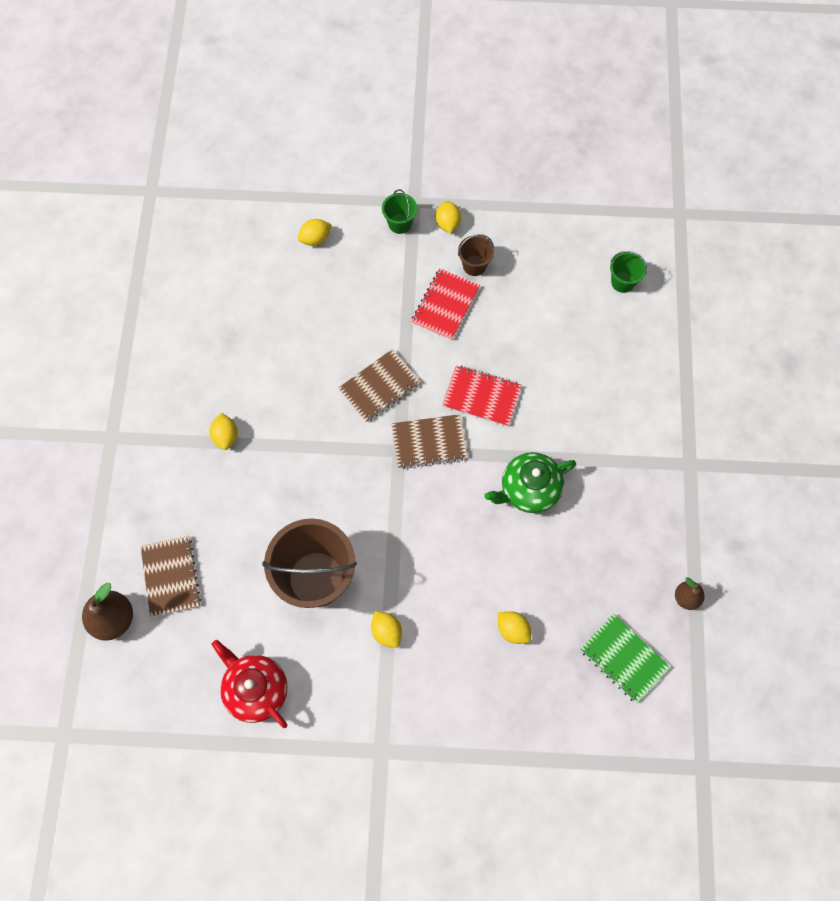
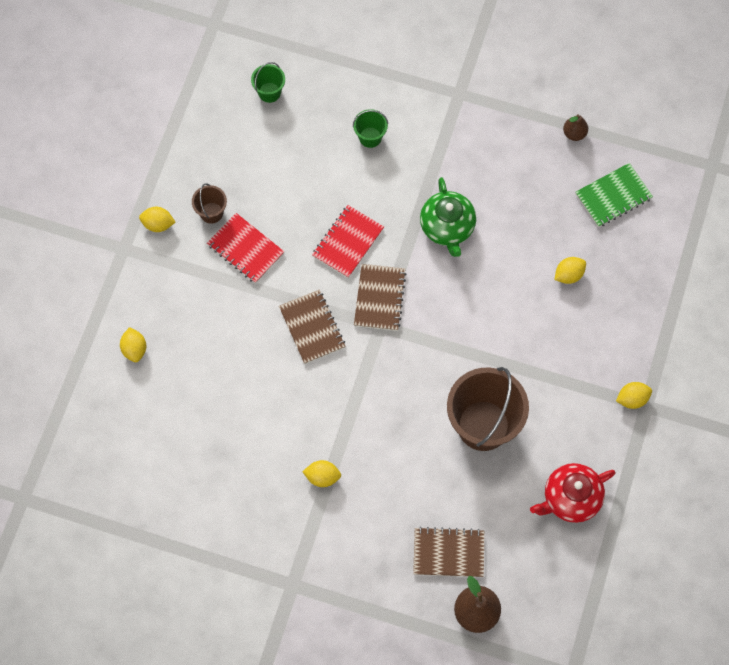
camera: 75 degrees left, 0 degrees up
(386, 632) = (545, 377): yellow lemon -> yellow lemon (632, 399)
(400, 223) = (143, 267): green bucket -> green bucket (370, 137)

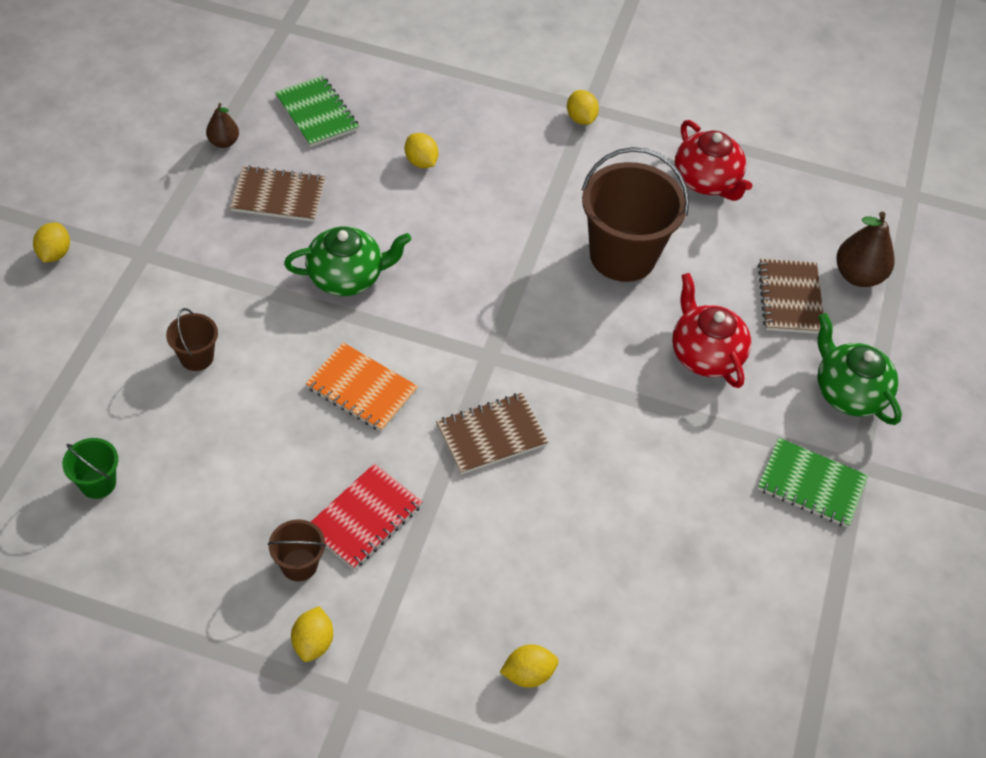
camera: 95 degrees left, 15 degrees down
(275, 547) = (811, 484): none -> green notebook
(322, 477) = (707, 428): yellow lemon -> yellow lemon (54, 253)
(348, 242) = (361, 389): red notebook -> orange notebook
(358, 586) = (848, 392): none -> green teapot
(370, 137) = (196, 357): green bucket -> brown bucket
(379, 298) = (448, 355): brown notebook -> brown notebook (278, 196)
(389, 481) = (705, 354): none -> red teapot

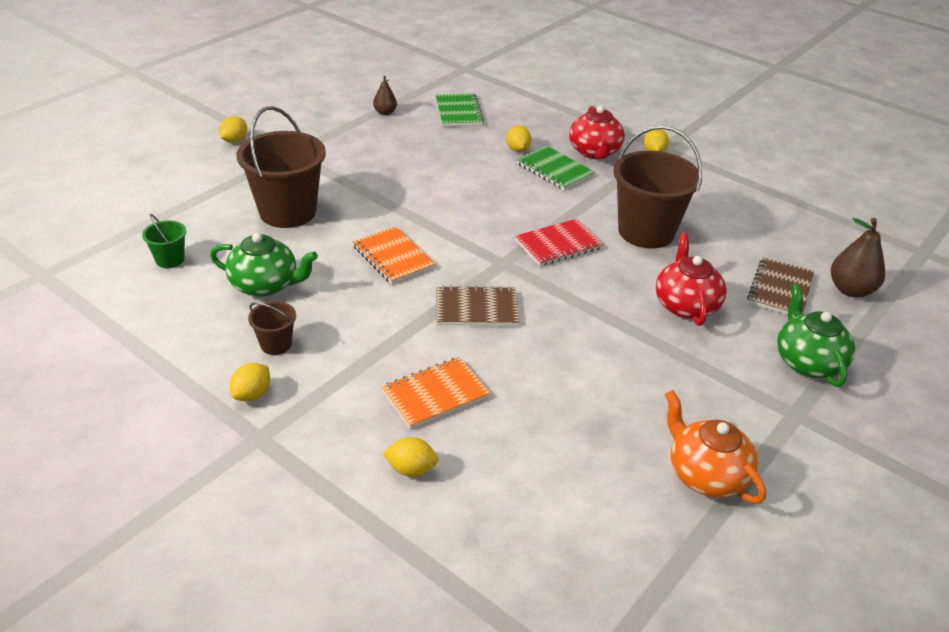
camera: 25 degrees right, 15 degrees down
(196, 357) = (288, 212): brown bucket -> brown bucket, size x2.18
(278, 196) = (403, 145): brown notebook -> none
(347, 277) = (423, 195): green teapot -> green teapot (265, 285)
(364, 518) = (344, 331): red notebook -> red notebook (558, 245)
(505, 570) = (435, 394): none -> orange notebook
(707, 181) = (740, 206): red teapot -> red teapot (594, 152)
(804, 572) = (706, 475): none -> orange teapot
(811, 484) = (742, 414): green notebook -> green notebook (554, 170)

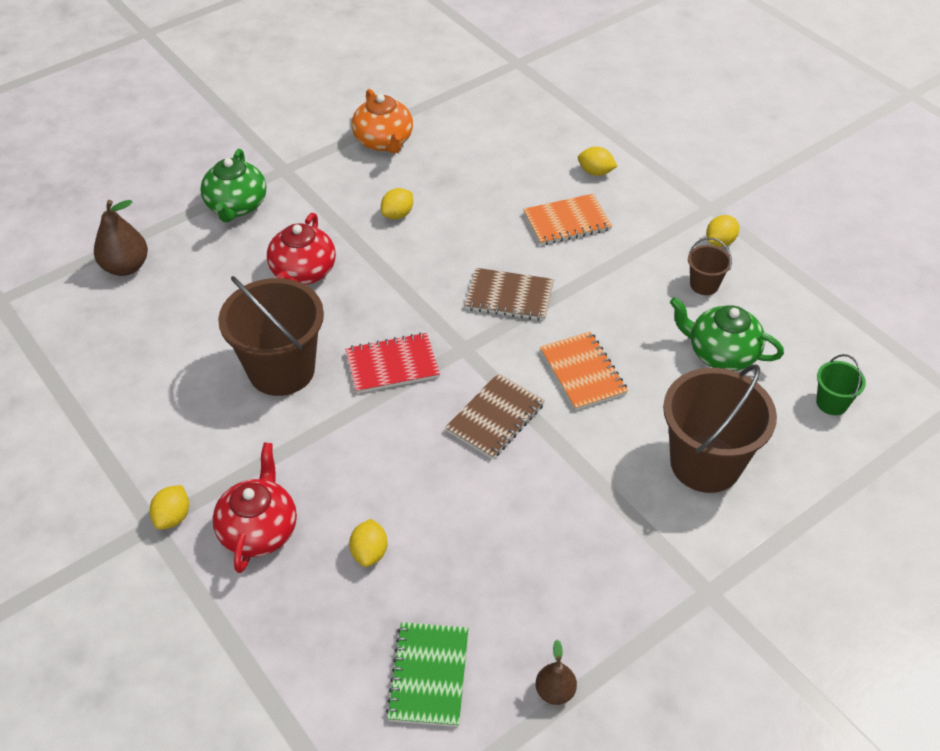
camera: 165 degrees left, 10 degrees up
(234, 140) = (800, 640): yellow lemon -> yellow lemon (397, 214)
(554, 170) = (336, 497): green notebook -> none
(780, 289) = (195, 277): brown notebook -> brown notebook (495, 418)

